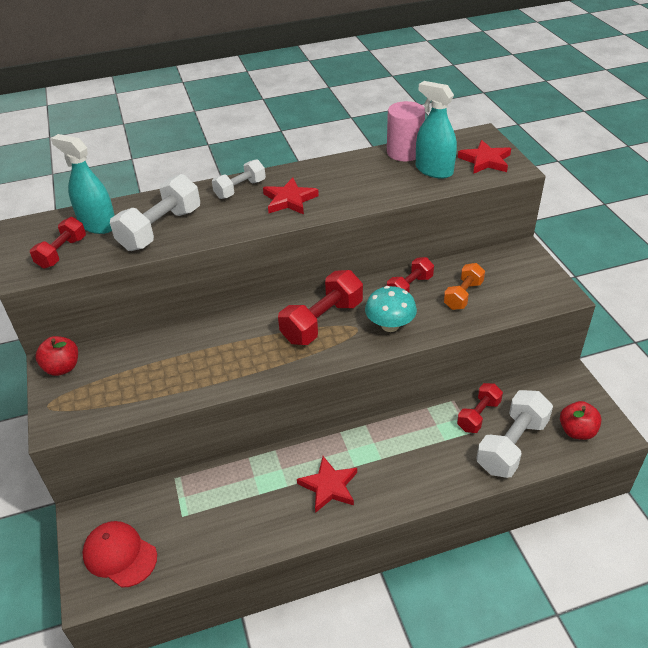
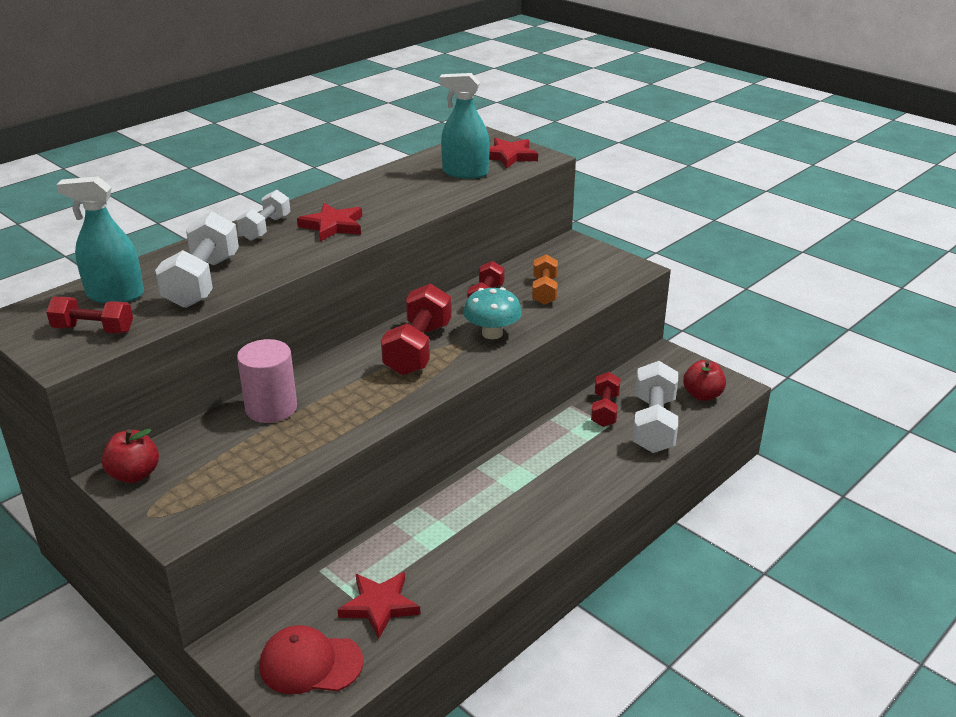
camera: 30 degrees left, 10 degrees down
(62, 253) = (93, 330): red dumbbell -> red dumbbell turned 75 degrees counterclockwise
(329, 486) = (502, 517): red star -> red star (379, 606)
(404, 152) = (420, 164): pink cylinder -> pink cylinder (271, 408)

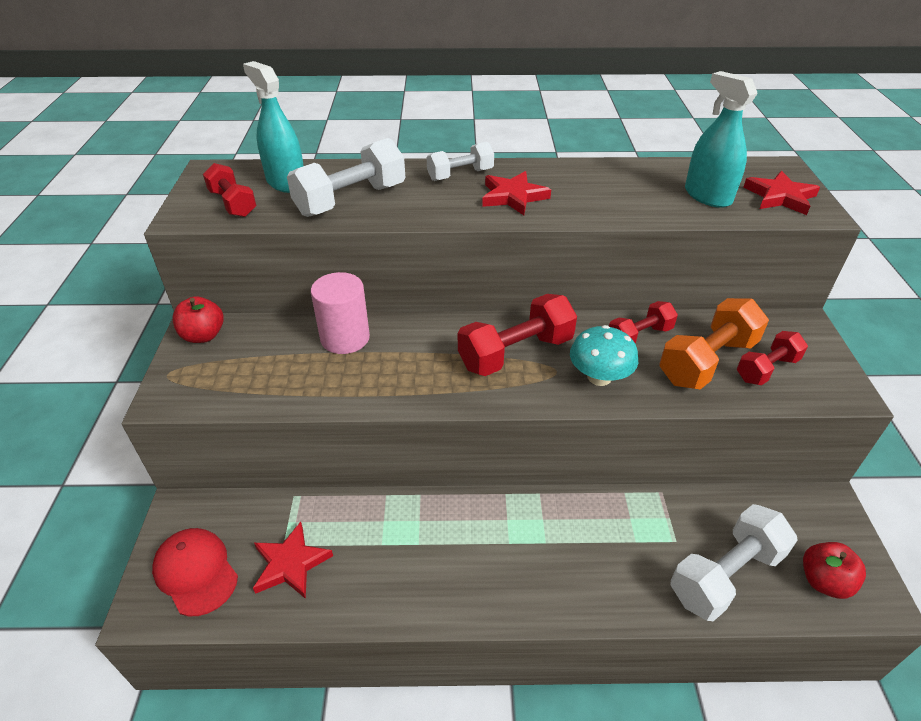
camera: 45 degrees right, 10 degrees up
(544, 291) = (707, 361): orange dumbbell -> orange dumbbell, size x1.63
(605, 410) = (690, 521): red dumbbell -> red dumbbell (766, 369)

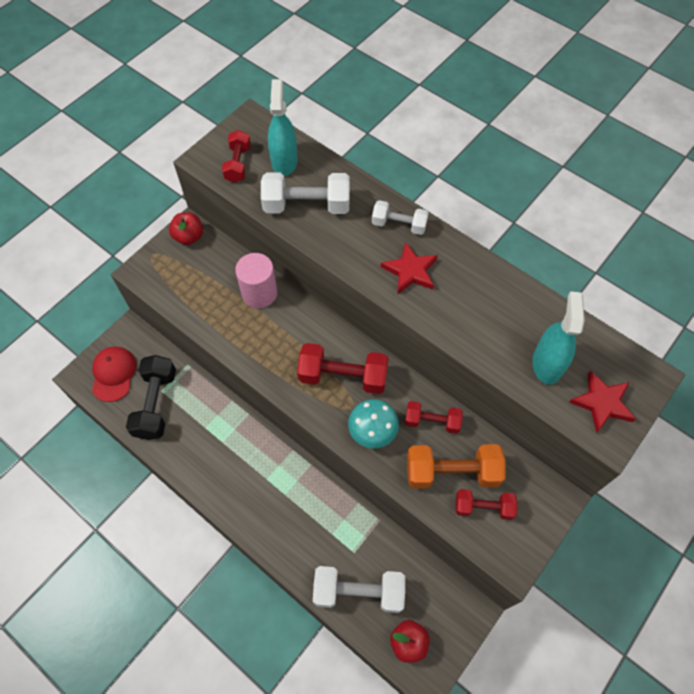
camera: 40 degrees right, 20 degrees up
(290, 564) = (156, 404): red star -> black dumbbell

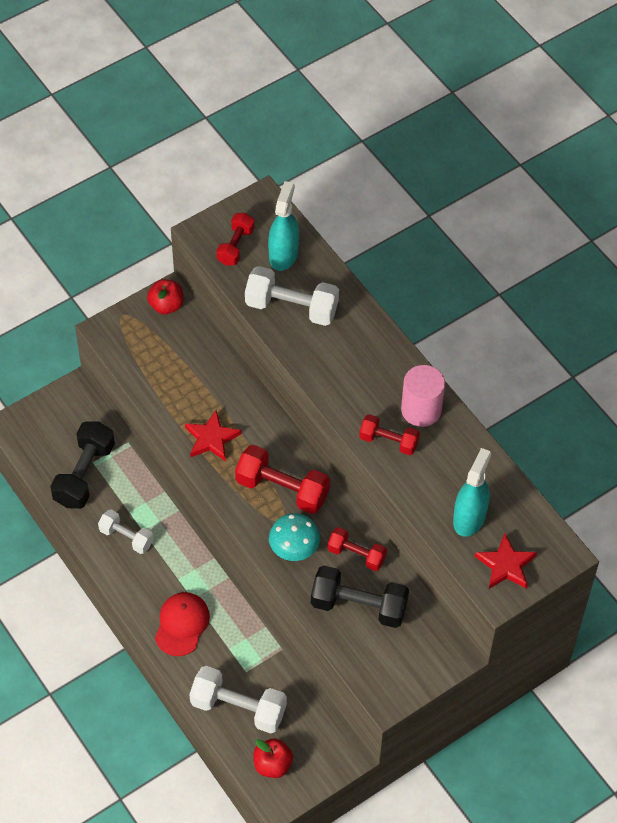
camera: 15 degrees right, 5 degrees down
(113, 374) = (47, 432): red cap -> red cap (182, 624)
(259, 293) = (223, 384): pink cylinder -> pink cylinder (421, 409)
(399, 225) = (377, 349): white dumbbell -> white dumbbell (126, 537)
(410, 271) = (371, 398): red star -> red star (211, 438)
(452, 472) = (359, 606): orange dumbbell -> black dumbbell
(483, 507) = (377, 644): red dumbbell -> red dumbbell (388, 441)

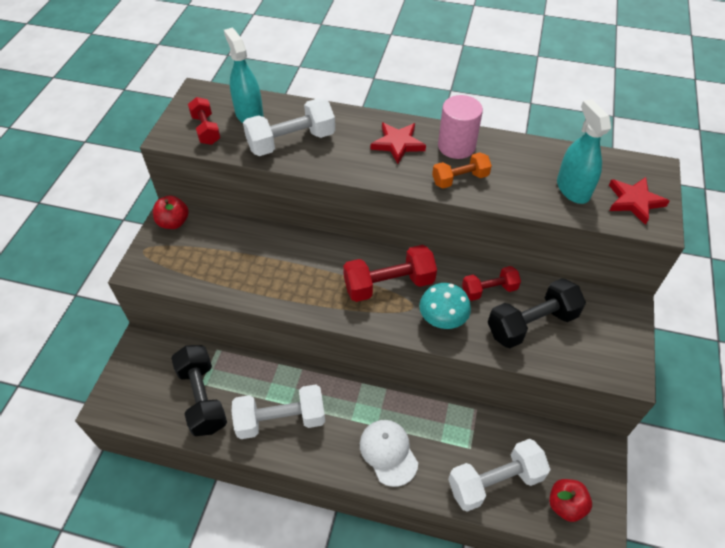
camera: 40 degrees left, 5 degrees down
(126, 537) = (281, 420): white dumbbell -> white dumbbell, size x1.63
(182, 624) = (388, 452): red cap -> white cap
(211, 438) = (299, 287): red star -> red star (397, 144)
(388, 441) = (460, 179): red dumbbell -> orange dumbbell

